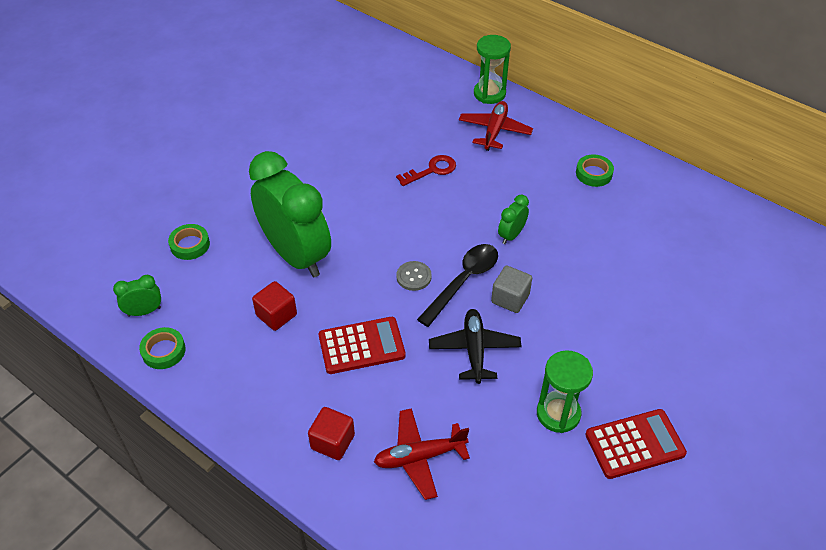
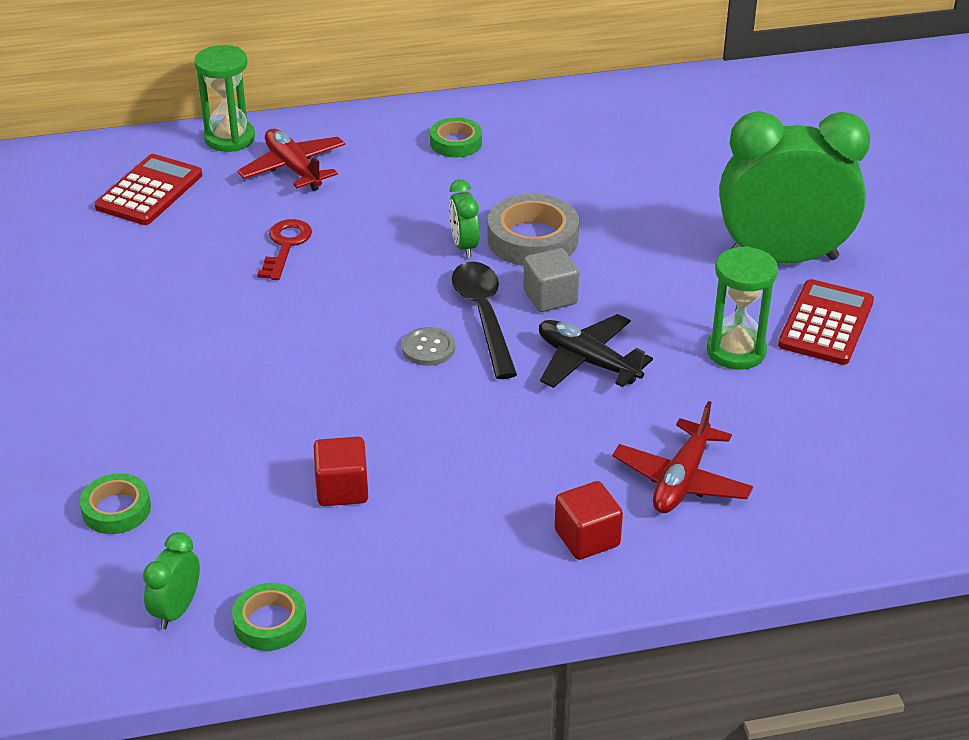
camera: 50 degrees left, 10 degrees down
(296, 255) = (267, 423): green clock -> green clock (782, 258)
(361, 346) = (477, 443): red calculator -> red calculator (149, 191)
(551, 259) = (532, 239): none -> grey tape

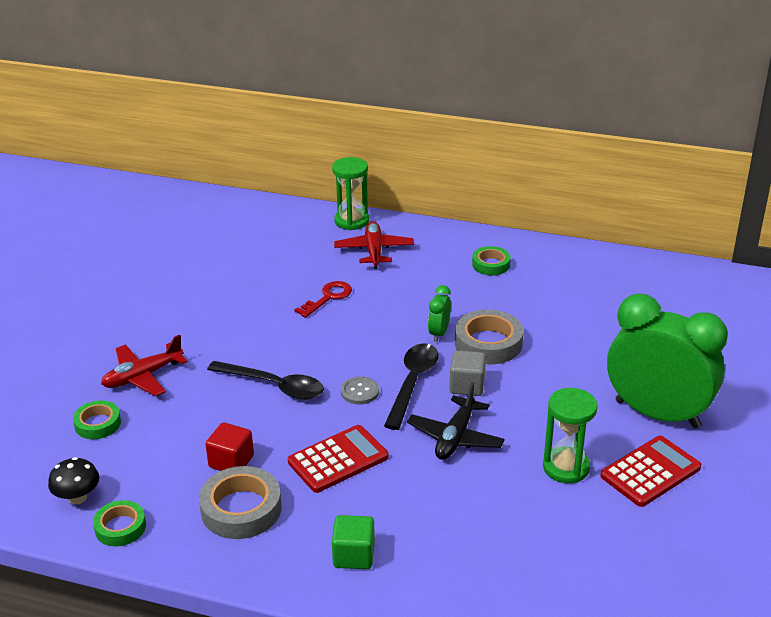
camera: 30 degrees right, 5 degrees down
(149, 191) = (278, 239): red calculator -> red calculator (338, 459)
(177, 610) = (77, 497): green clock -> black mushroom
(313, 378) = (274, 386): none -> black spoon
(405, 539) = (241, 509): none -> grey tape
(587, 361) = (455, 437): black plane -> black plane turned 135 degrees counterclockwise
(587, 538) = (354, 555): red cube -> green cube
(681, 480) = (451, 542): red plane -> red plane (143, 376)

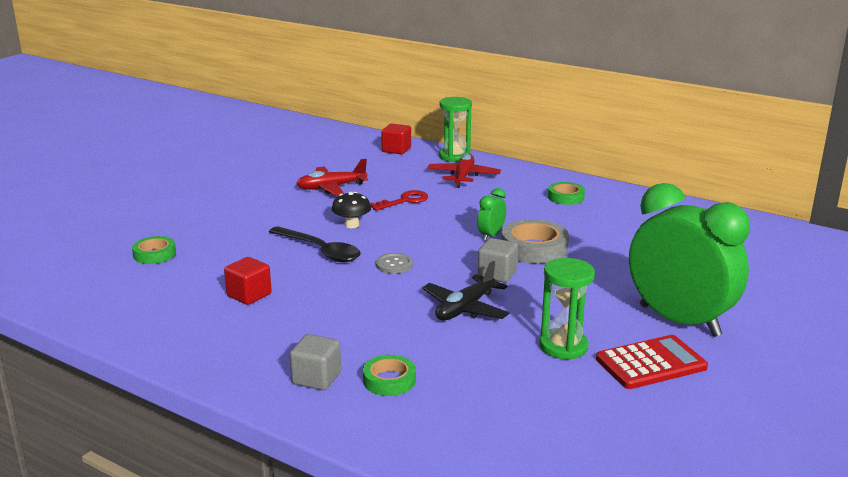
camera: 15 degrees right, 10 degrees down
(77, 497) = (103, 299): black mushroom -> black mushroom (351, 225)
(120, 527) = (123, 324): green tape -> green tape (389, 380)
(143, 376) = (213, 230): red plane -> red plane (331, 188)
(241, 509) = (236, 328): grey tape -> none
(284, 220) = (396, 150): none -> red cube
(338, 459) = (345, 308): red calculator -> none
(354, 555) = (316, 378): green cube -> grey cube
(412, 383) = (446, 266): black spoon -> none

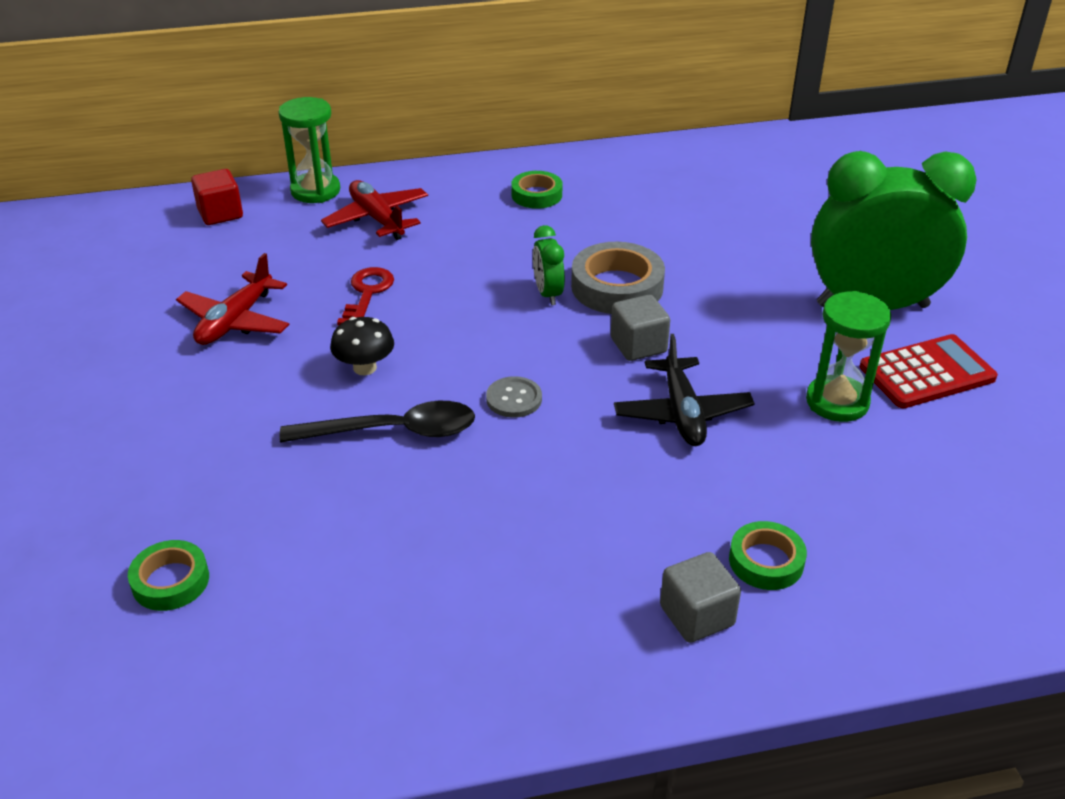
camera: 45 degrees left, 15 degrees up
(249, 295) = (422, 557): red cube -> none
(650, 363) = (926, 373): red calculator -> red calculator turned 45 degrees clockwise

